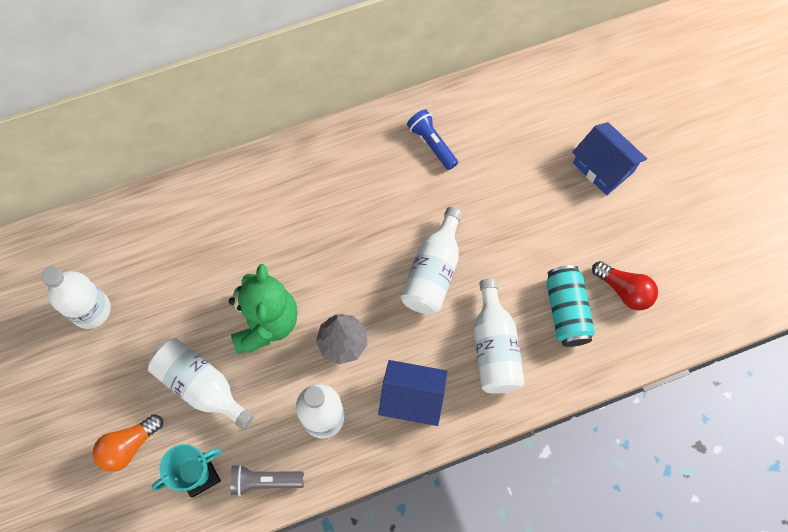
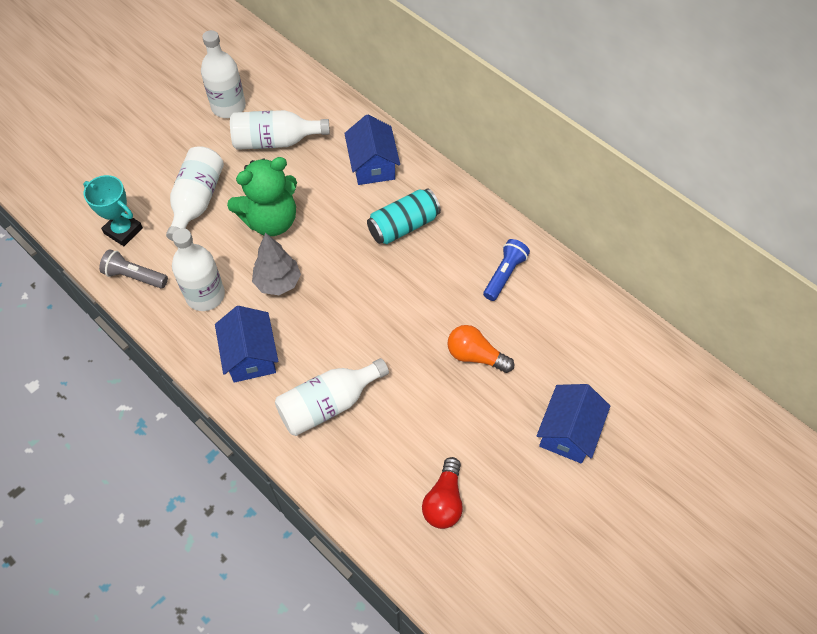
camera: 65 degrees right, 10 degrees down
(129, 446) = (130, 176): orange light bulb -> orange light bulb (475, 356)
(249, 200) = (372, 165): none -> blue house
(265, 481) = (134, 276): grey flashlight -> grey flashlight turned 45 degrees counterclockwise
(433, 272) = (377, 325): white bottle -> white bottle (275, 141)
(566, 311) = (395, 454): turquoise can -> turquoise can (403, 226)

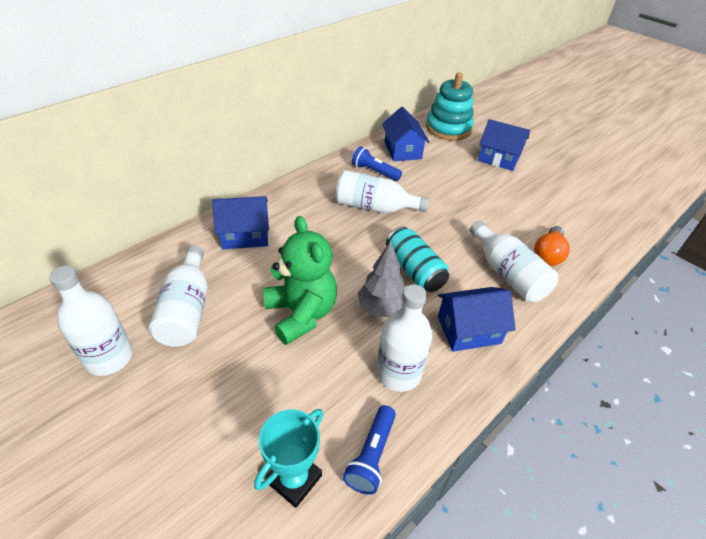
camera: 90 degrees left, 15 degrees down
(134, 276) = (371, 456): grey flashlight -> blue flashlight
(197, 201) = (259, 387): white bottle -> white bottle (375, 207)
(403, 226) = (321, 220): turquoise can -> turquoise can (414, 270)
(444, 501) = (568, 215): red light bulb -> none
(475, 356) = (447, 191): orange light bulb -> orange light bulb (548, 254)
(562, 307) = (402, 150): none -> blue house
(639, 371) = (448, 128): none -> turquoise stacking toy

